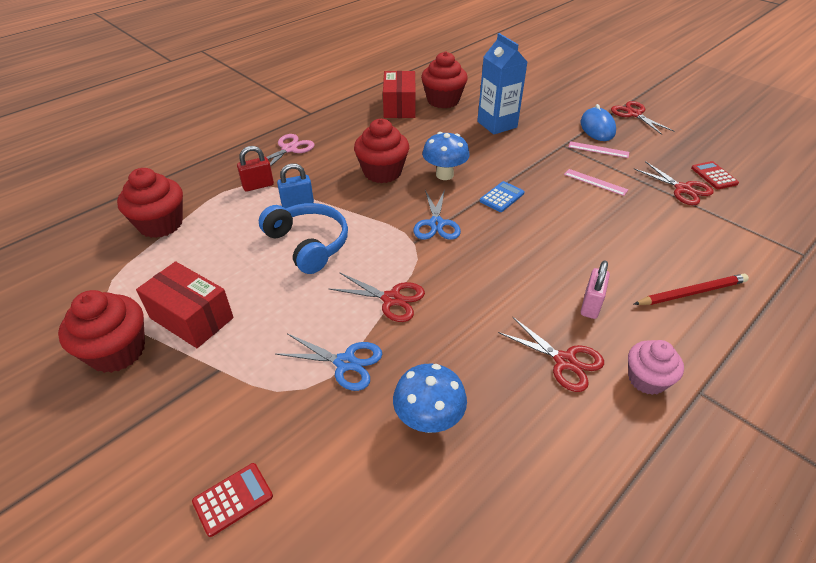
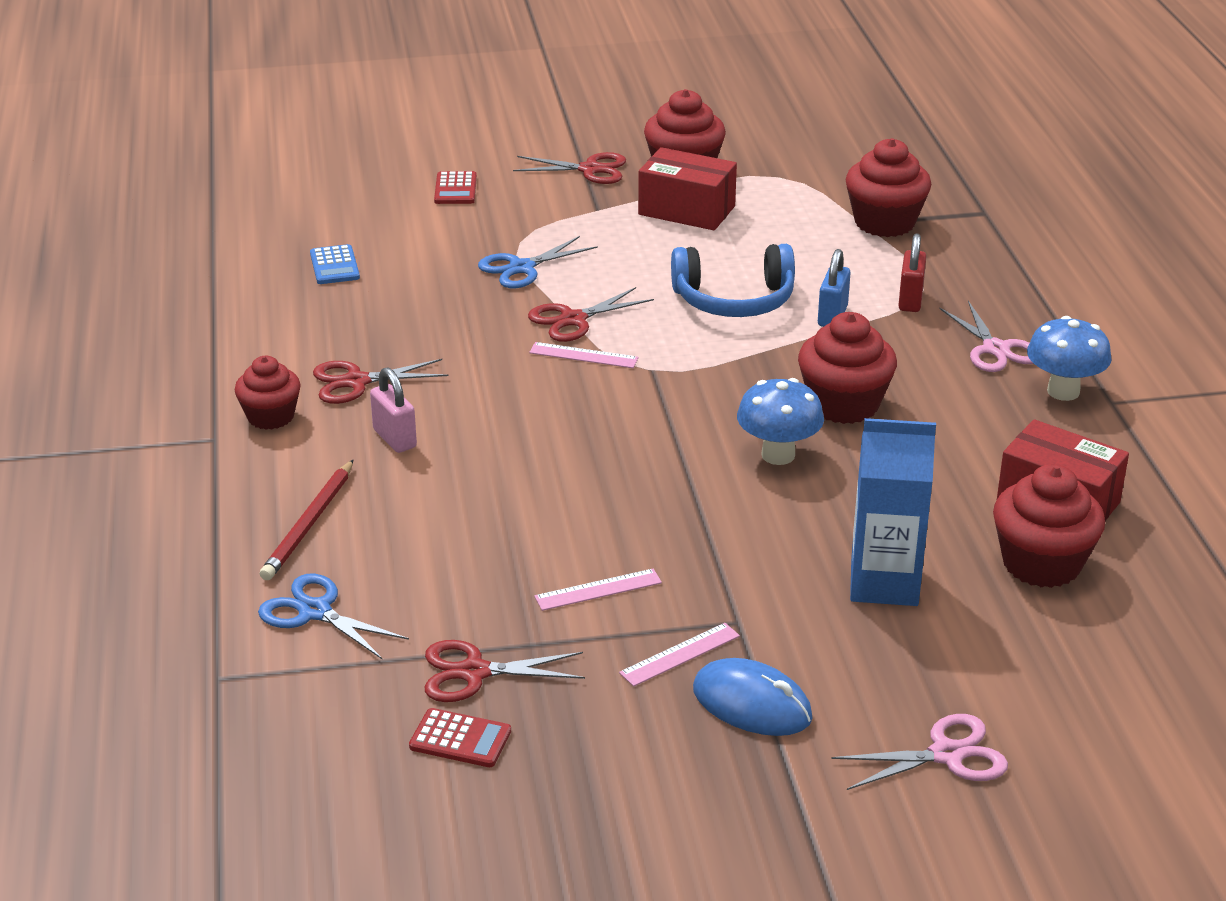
camera: 125 degrees right, 10 degrees down
(191, 318) = (686, 210): red box -> red box turned 45 degrees clockwise
(427, 274) = (583, 355): none -> pink ruler
(428, 420) = (403, 285): blue mushroom -> blue mushroom (1063, 391)
(436, 224) = (668, 399): blue scissors -> blue scissors (315, 611)
(502, 197) = (664, 479): blue calculator -> blue calculator (334, 266)
(563, 91) = (946, 755): none -> pink scissors
(634, 114) = (751, 795): red scissors -> red scissors (590, 169)
(646, 379) = (271, 416): pink cupcake -> red cupcake

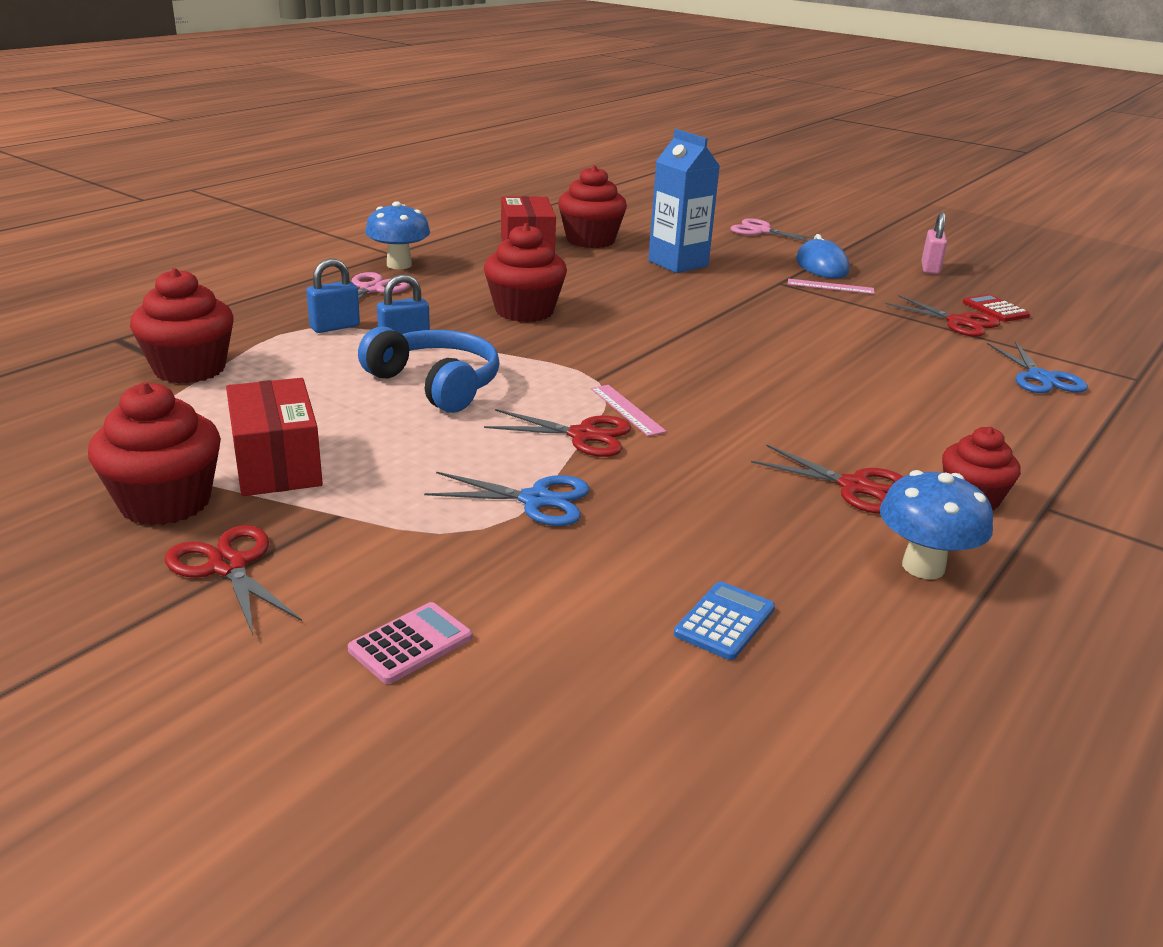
camera: 135 degrees left, 5 degrees down
(309, 524) = (1003, 417): red pencil -> none
(394, 439) = (871, 433): pink padlock -> pink padlock (930, 268)
(455, 189) = (410, 644): red calculator -> pink calculator
(598, 590) = (837, 317): pink ruler -> none
(778, 455) = (618, 313): blue mushroom -> blue mushroom (923, 567)
(910, 300) = (335, 327): red padlock -> blue padlock

